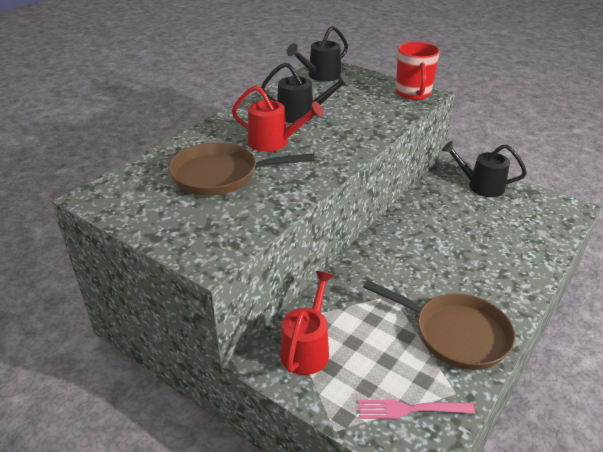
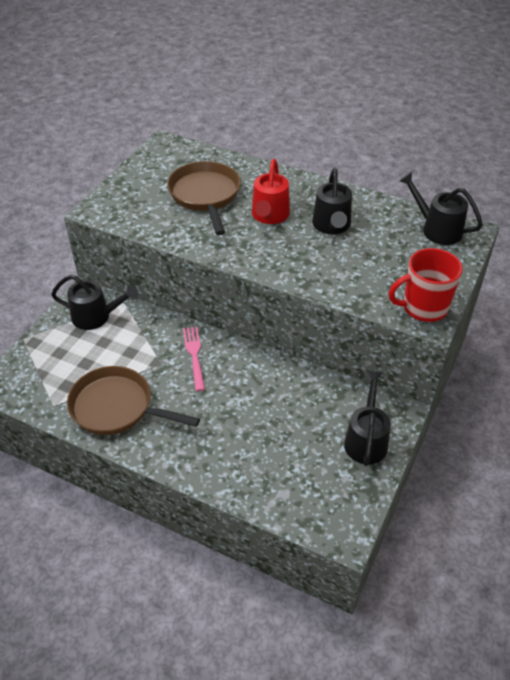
camera: 80 degrees right, 10 degrees up
(307, 348) = (96, 317): red watering can -> black watering can
(410, 409) = (39, 378): pink fork -> pink fork (194, 355)
(455, 334) = (116, 407): brown pan -> brown pan turned 90 degrees clockwise

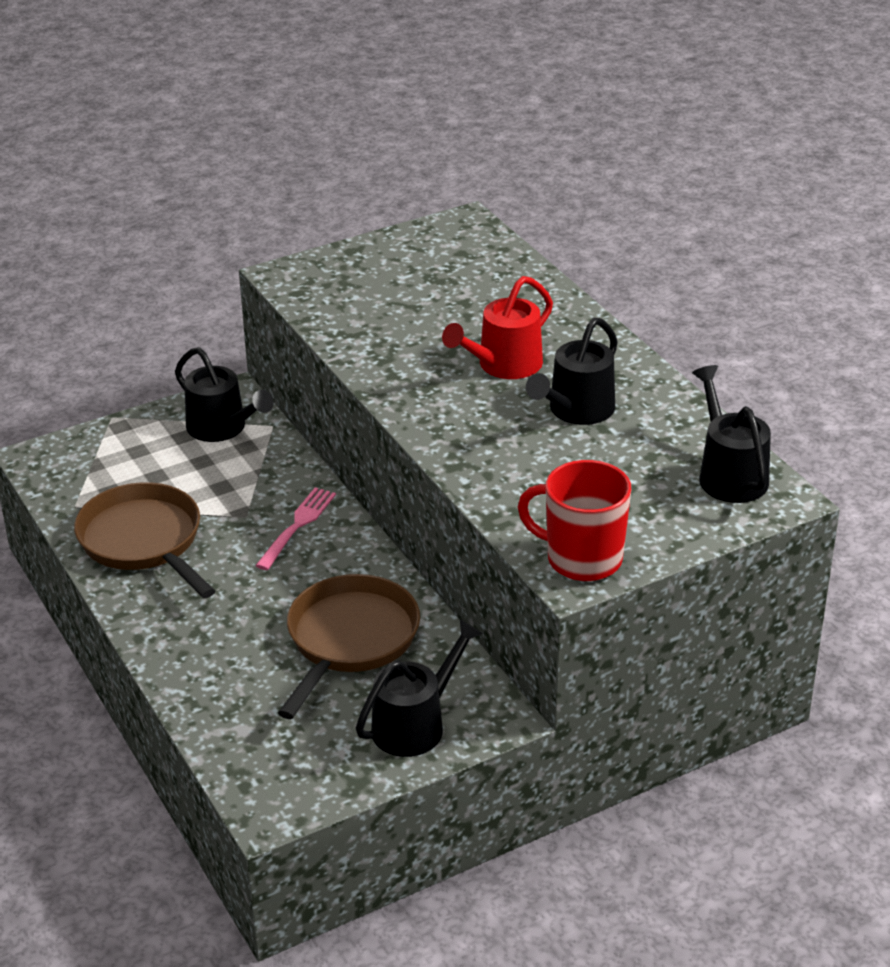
camera: 35 degrees right, 10 degrees down
(205, 195) = (445, 308): brown pan -> brown pan (349, 640)

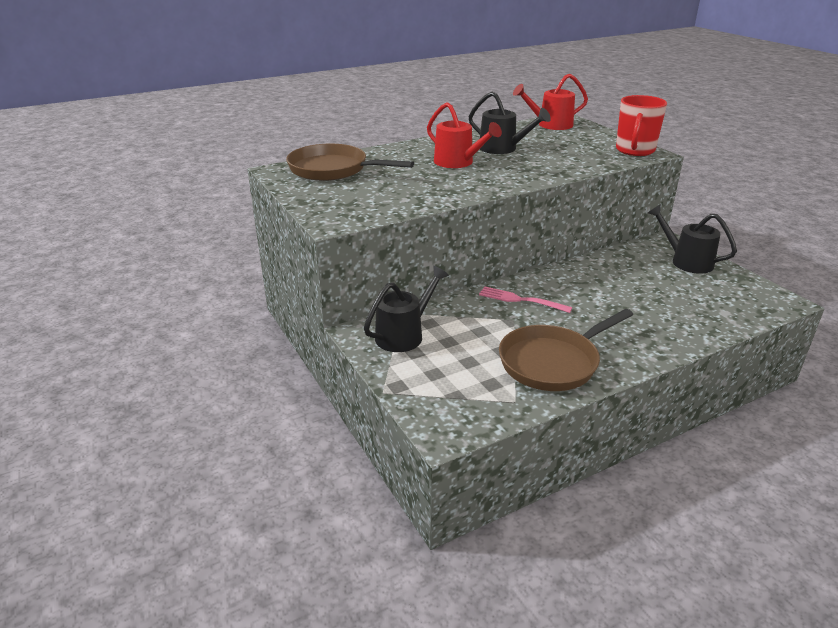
camera: 90 degrees left, 5 degrees down
(349, 640) = (627, 280): brown pan -> brown pan (333, 169)
(729, 474) = (550, 125): black watering can -> red watering can

